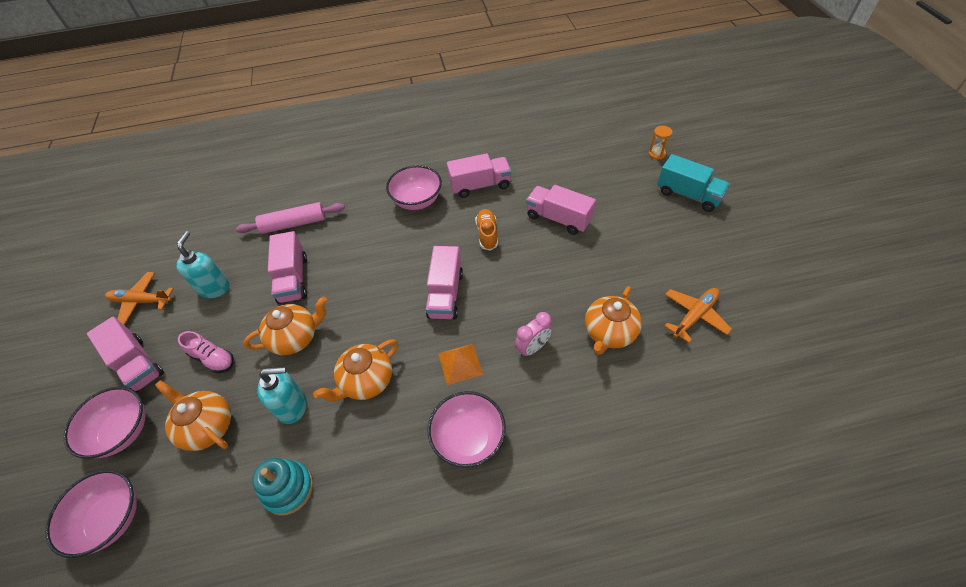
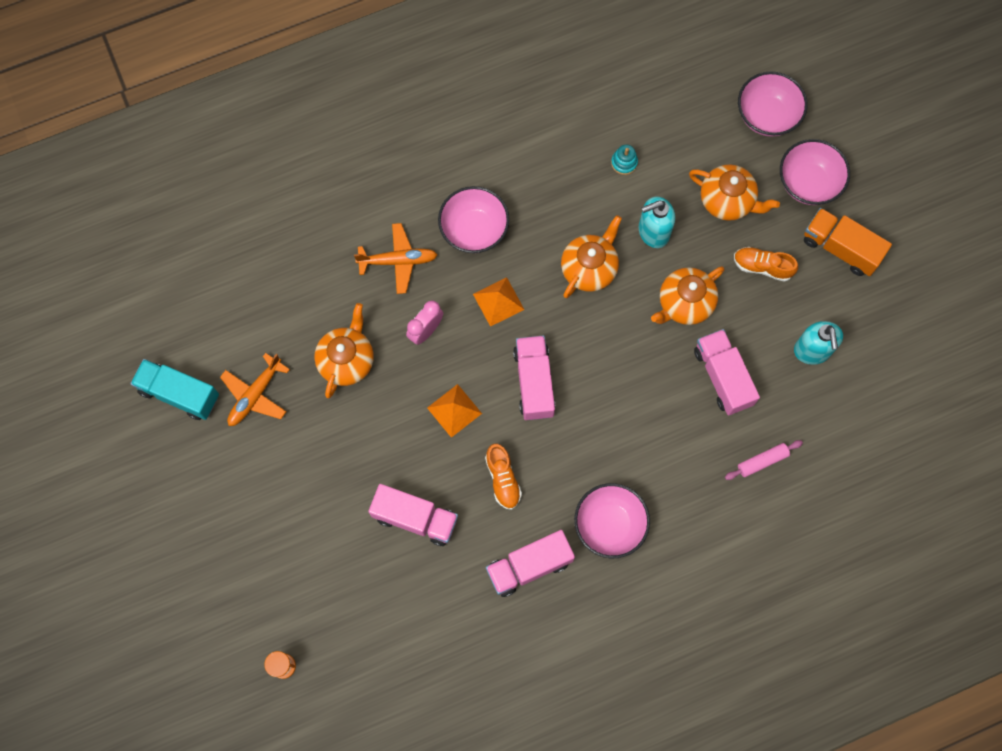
camera: 165 degrees right, 20 degrees up
(138, 364) = (840, 248): pink truck -> orange truck
(141, 301) = (889, 320): orange plane -> orange plane (398, 261)
(213, 358) = (762, 267): pink shoe -> orange shoe
(288, 489) = (624, 162): turquoise stacking toy -> turquoise stacking toy, size x0.59
(294, 224) = (762, 461): pink rolling pin -> pink rolling pin, size x0.61
(517, 283) = (454, 410): none -> orange pyramid
(688, 195) = (245, 585): turquoise truck -> turquoise truck (179, 394)

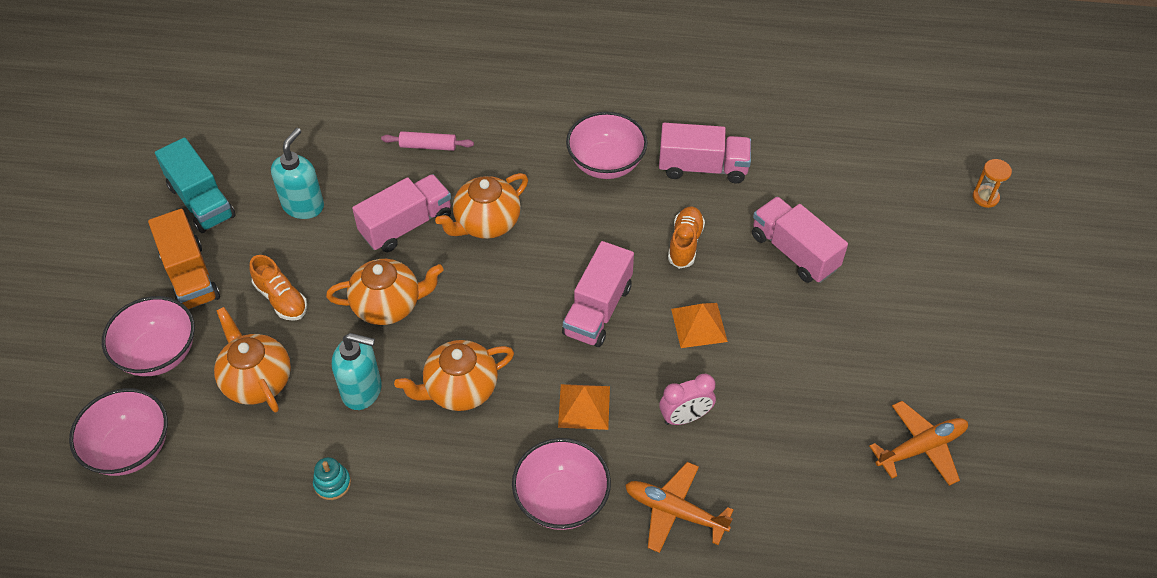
camera: 150 degrees left, 20 degrees down
(179, 394) = (1016, 494): turquoise truck -> turquoise truck (201, 201)
(347, 360) = (794, 431): orange teapot -> orange teapot (486, 223)
(722, 377) = (406, 225): pink truck -> pink truck turned 135 degrees counterclockwise

